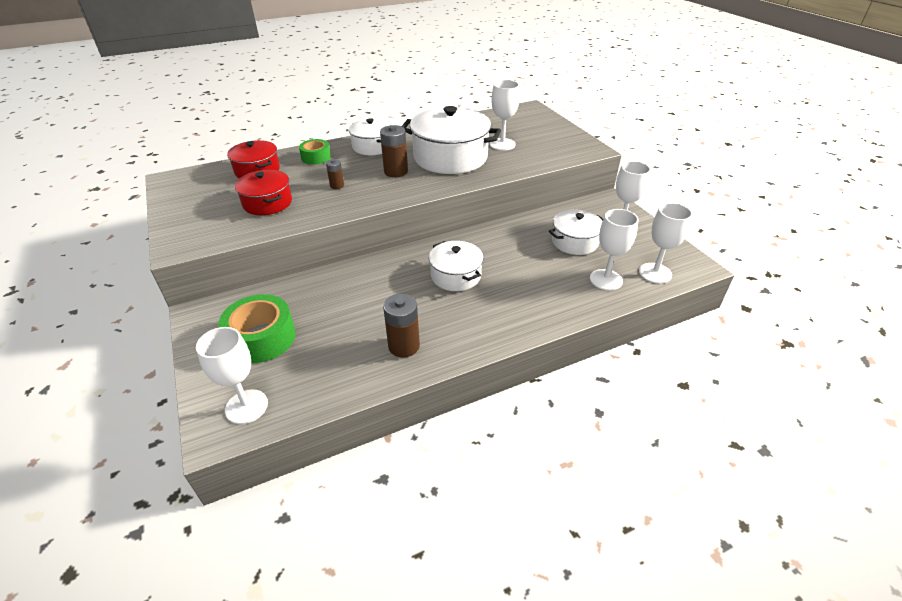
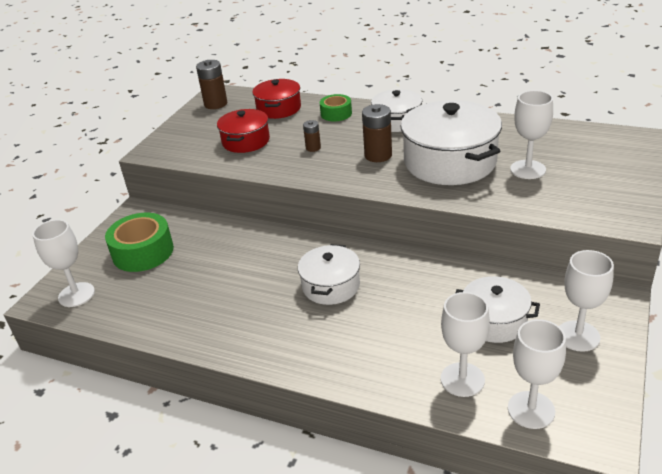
camera: 50 degrees right, 5 degrees down
(404, 346) = (210, 319): brown battery -> brown battery (215, 104)

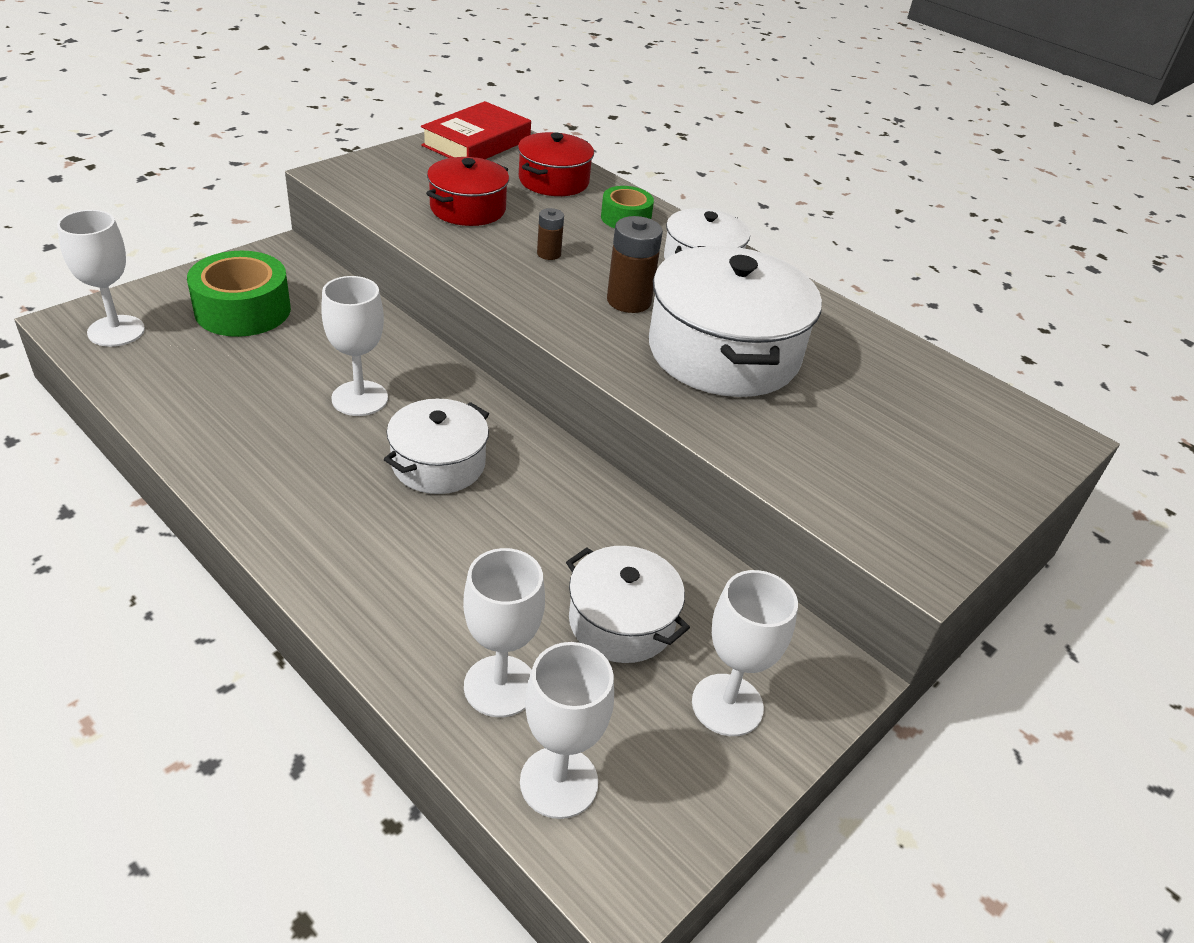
camera: 15 degrees right, 5 degrees up
(215, 104) = (476, 142): brown battery -> red book
(528, 169) = (831, 413): white goblet -> white goblet (359, 398)

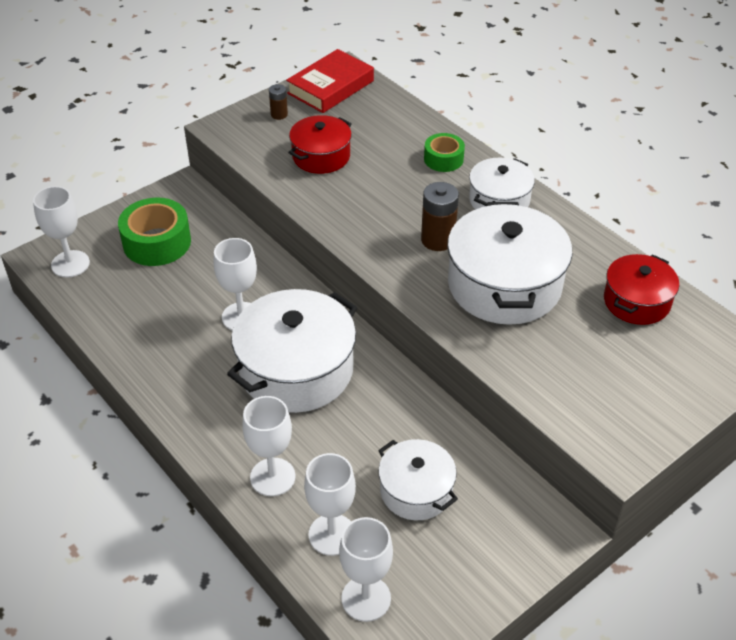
camera: 10 degrees right, 5 degrees up
(438, 464) = (296, 370): white pot -> white pot, size x1.73
(549, 254) = (380, 198): brown battery -> brown battery (279, 114)
(554, 181) = (389, 124): red pot -> red pot (636, 301)
(727, 705) = (481, 550): white goblet -> white goblet (272, 477)

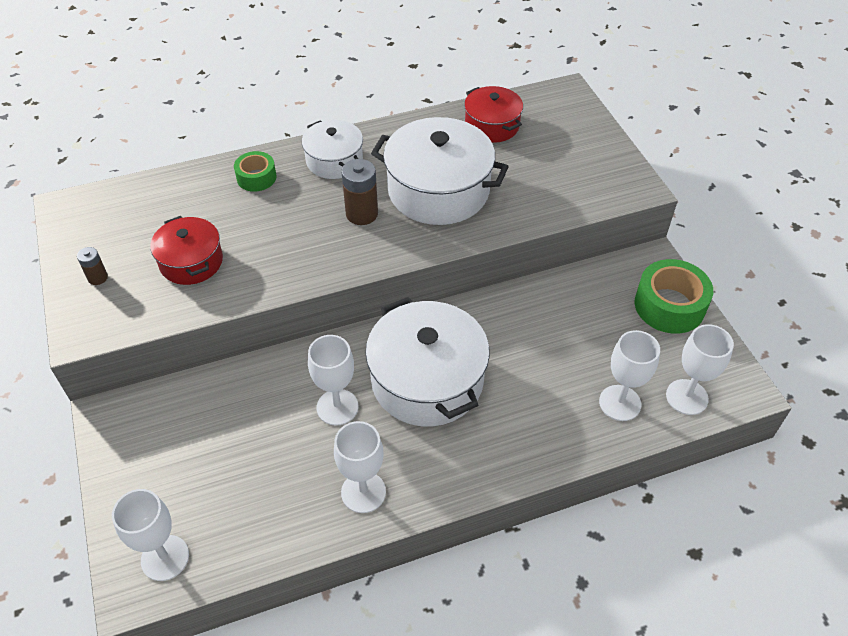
camera: 70 degrees left, 5 degrees up
(157, 242) = (182, 460): green tape -> green tape (669, 305)
(272, 477) = (546, 430): white goblet -> white goblet (363, 492)
(330, 87) = (84, 225): red book -> none
(416, 490) = (591, 334): white pot -> none

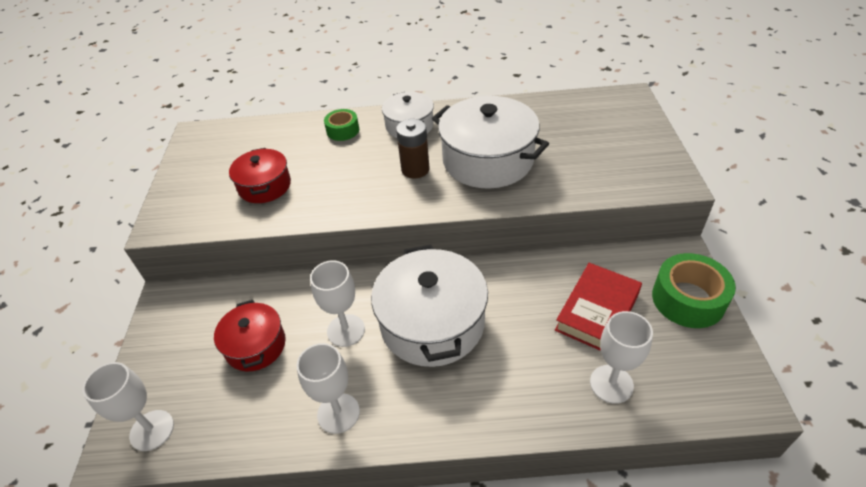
camera: 20 degrees right, 5 degrees down
(98, 278) = (191, 187): brown battery -> none
(492, 125) = (553, 115): red pot -> red pot (255, 345)
(588, 335) = (597, 311): none -> red book
(687, 397) = (684, 393): white goblet -> none

